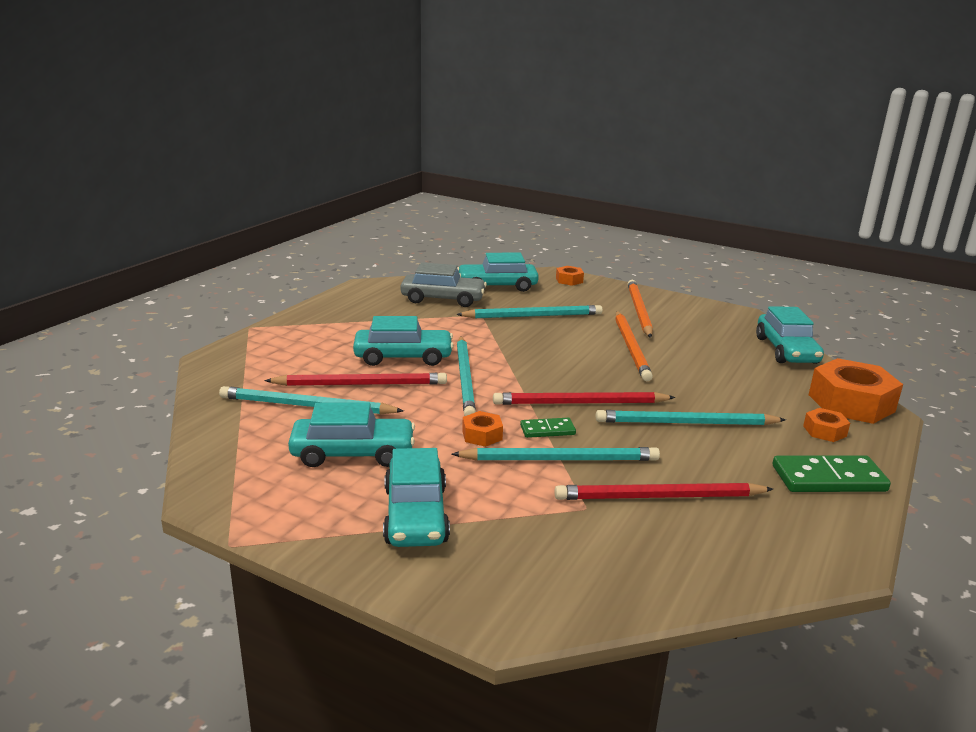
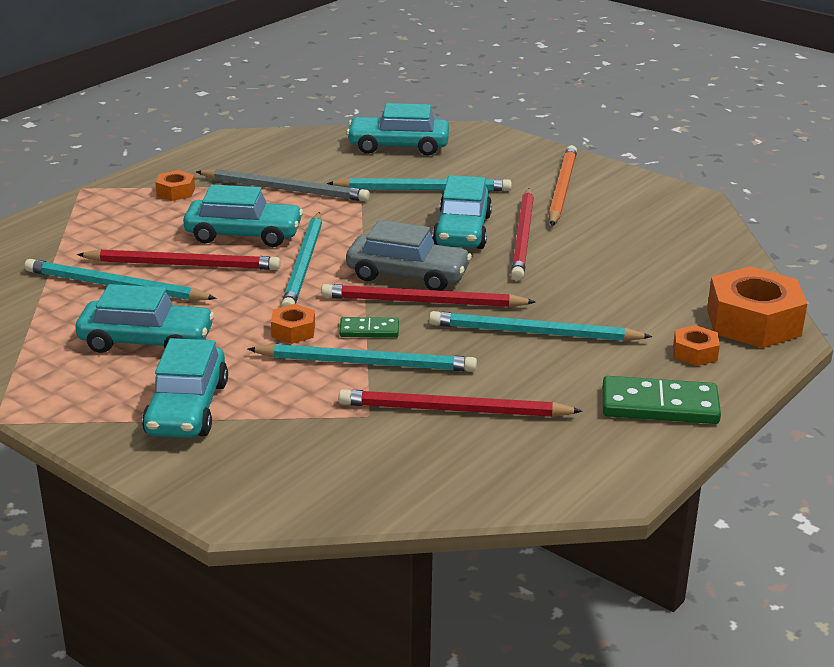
camera: 10 degrees right, 5 degrees up
(422, 321) = (285, 189): none -> grey pencil
(443, 299) = (322, 161): grey car -> grey car (407, 275)
(569, 280) = (495, 142): orange nut -> orange nut (176, 192)
(631, 348) = (523, 237): orange pencil -> red pencil
(786, 350) = (719, 251): turquoise car -> turquoise car (462, 231)

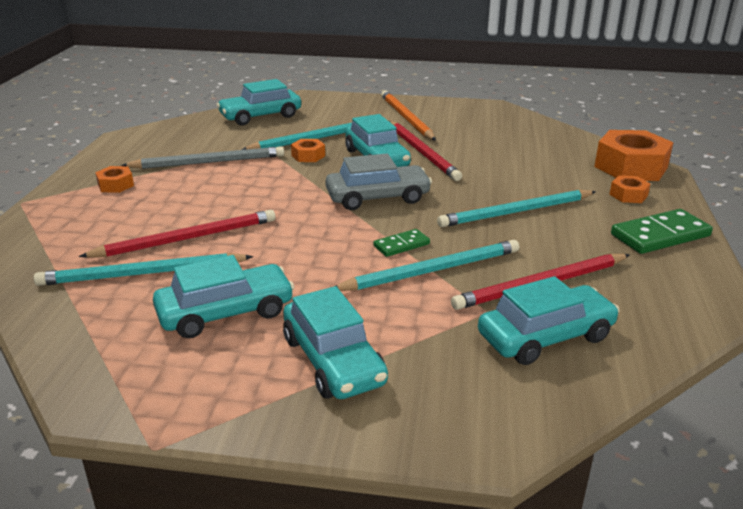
camera: 30 degrees left, 0 degrees up
(243, 235) = (213, 202): turquoise car -> turquoise car (546, 337)
(293, 331) = (344, 264): orange nut -> orange nut (308, 156)
(304, 265) = (290, 212): turquoise pencil -> none
(422, 302) = (413, 213): red pencil -> none

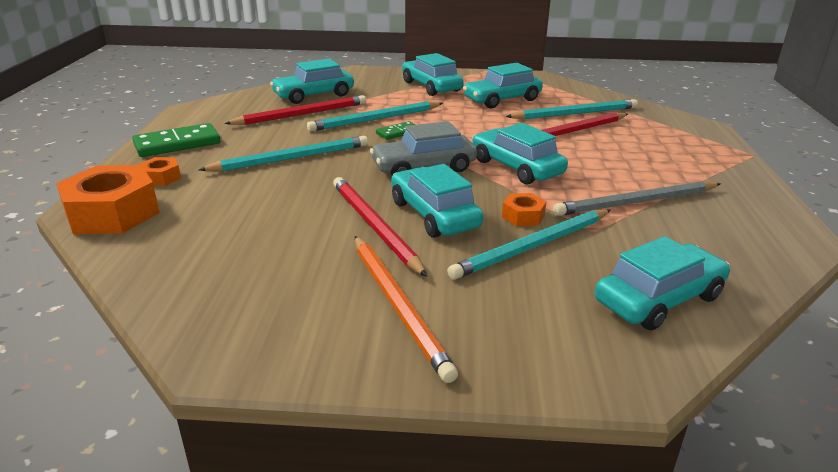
camera: 175 degrees right, 0 degrees up
(116, 185) = (696, 172): orange nut -> none
(285, 195) = (516, 167): none -> turquoise car

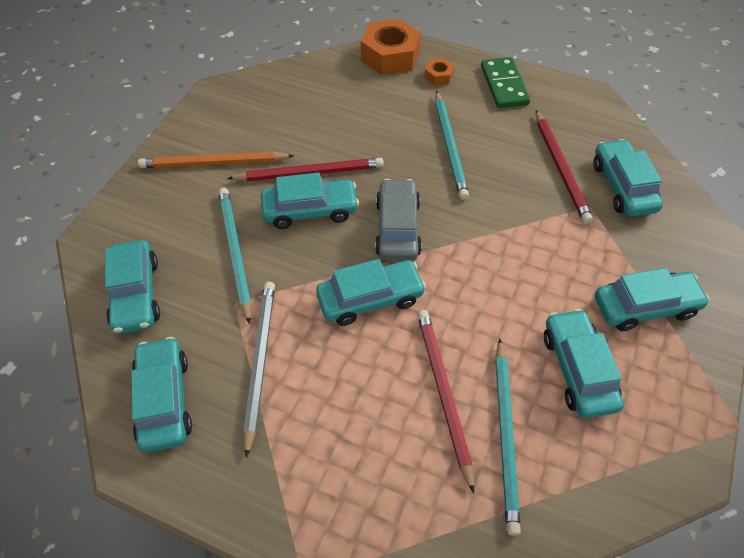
camera: 110 degrees right, 25 degrees up
(375, 119) = (532, 222): turquoise pencil -> none
(398, 132) = (489, 231): green domino -> none
(523, 216) = (280, 265): orange nut -> none
(735, 239) = (164, 400): none -> turquoise car

